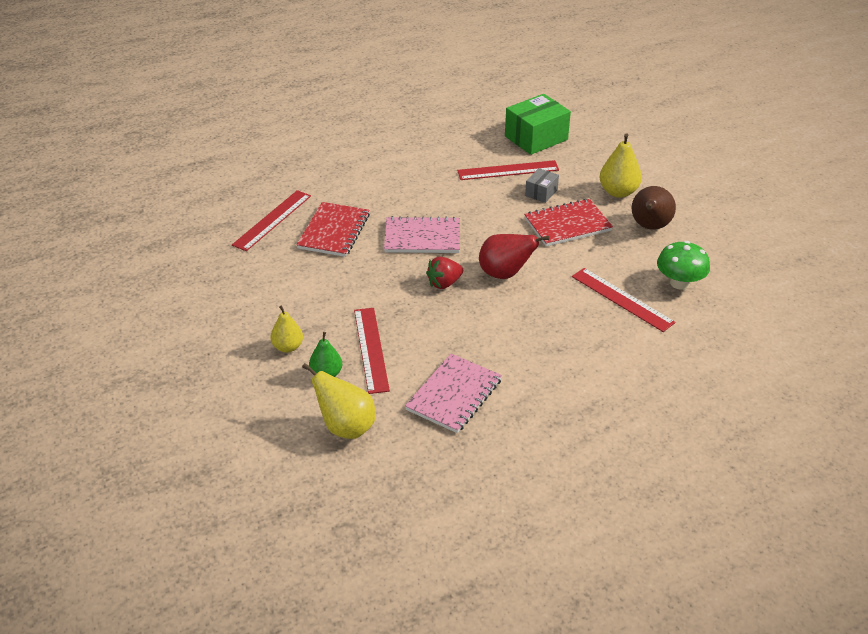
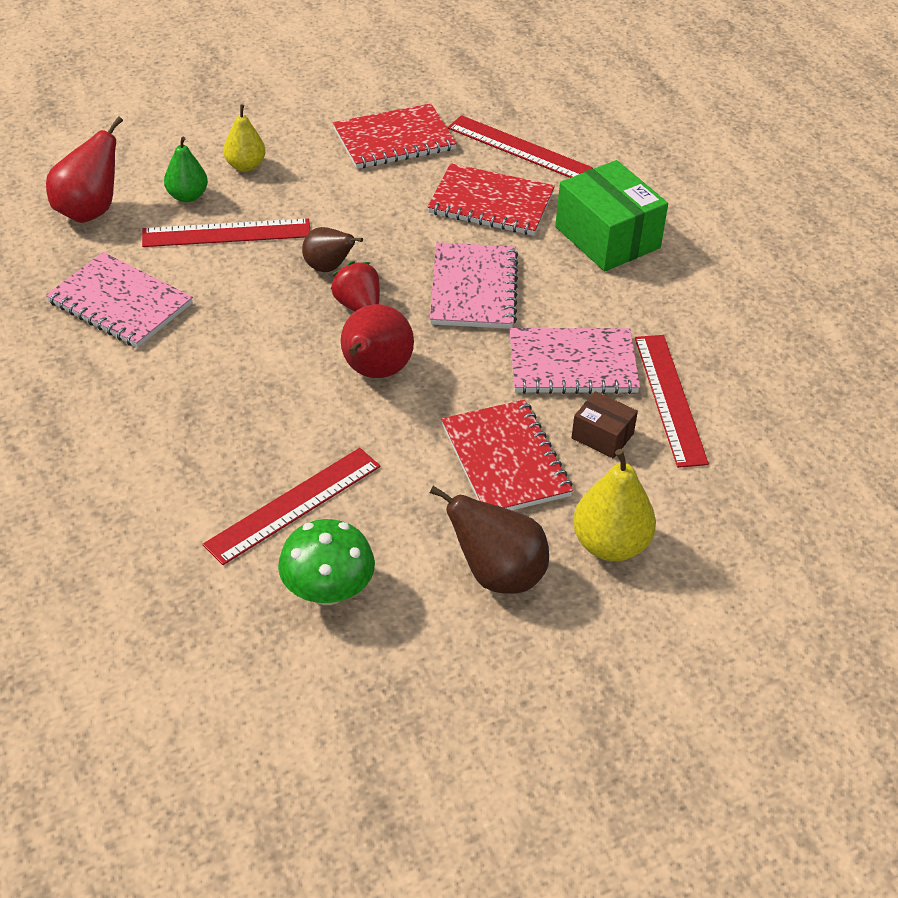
camera: 90 degrees right, 5 degrees up
(258, 275) = (394, 140): none -> red notebook
(346, 427) = (89, 211): yellow pear -> red pear
(406, 298) = (328, 268): none -> brown pear
(486, 201) = (572, 364): none -> pink notebook
(536, 138) = (786, 447): green box -> green box (607, 237)
(541, 192) = (602, 436): grey box -> brown box

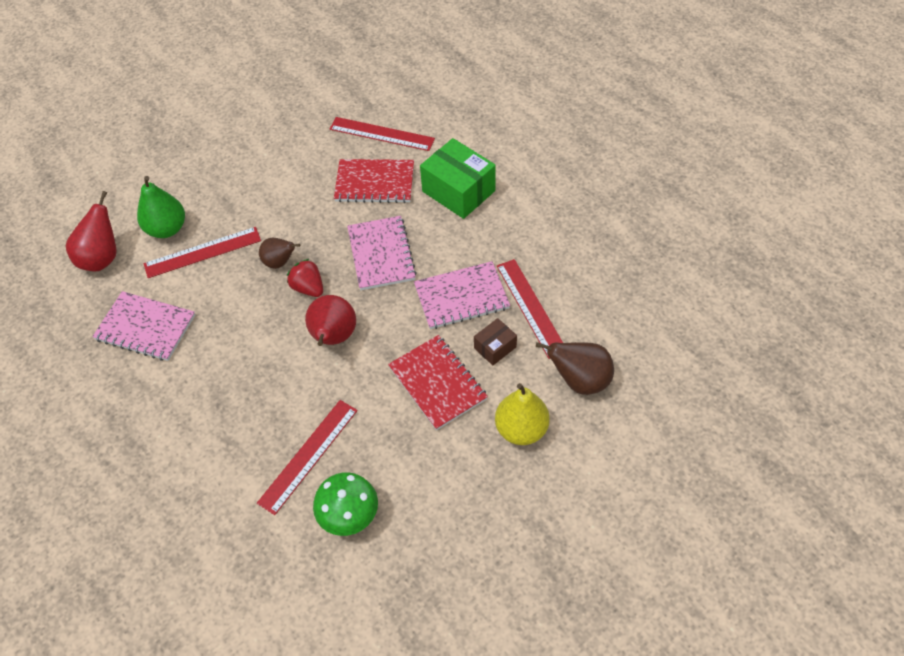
camera: 10 degrees left, 10 degrees up
(187, 196) = (167, 229): green pear -> green pear, size x1.52
(245, 166) = (200, 194): yellow pear -> none
(394, 140) = (296, 147): red notebook -> none
(497, 575) = (455, 472): brown pear -> brown pear (580, 380)
(602, 436) = (495, 347): brown box -> brown box turned 60 degrees counterclockwise

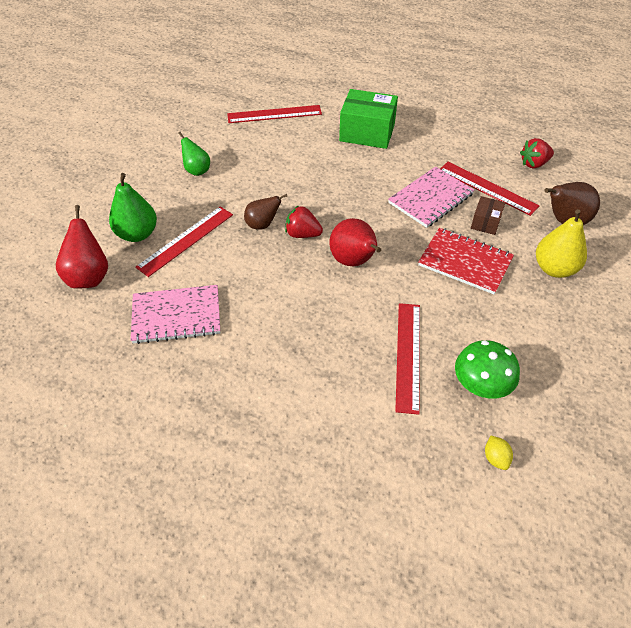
camera: 30 degrees left, 5 degrees down
(263, 177) = (197, 170): none -> green pear
(307, 587) = (495, 458): none -> yellow lemon
(375, 183) = (296, 147): red notebook -> none
(381, 254) = (343, 191): pink notebook -> none
(607, 297) = (534, 164): none -> red strawberry

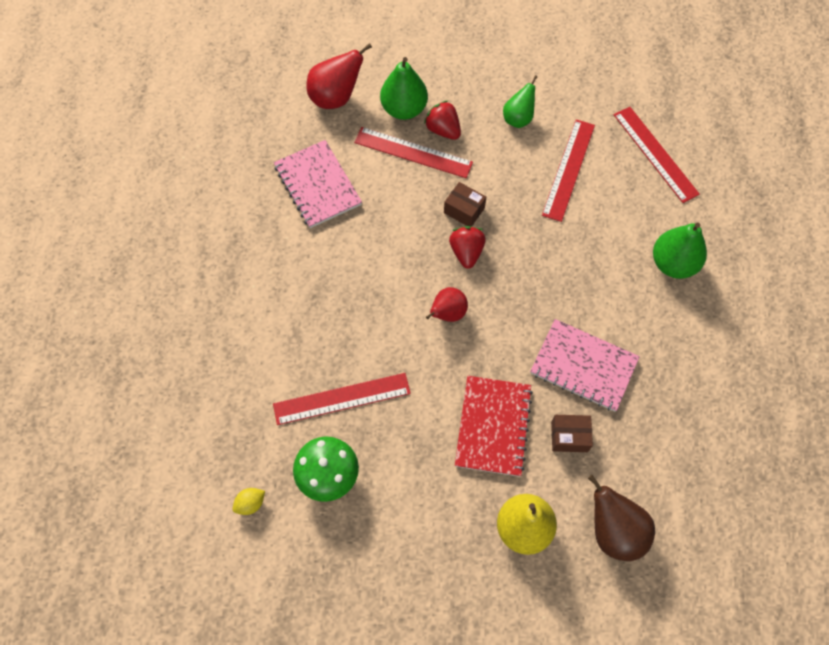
camera: 70 degrees right, 15 degrees up
(262, 225) = (464, 210): brown pear -> brown box
(354, 261) = (447, 313): red pear -> red pear, size x0.66
(367, 133) = (673, 263): green box -> green pear
(487, 188) = (634, 427): red ruler -> red ruler (568, 169)
(534, 164) = (712, 477): red strawberry -> red strawberry (443, 130)

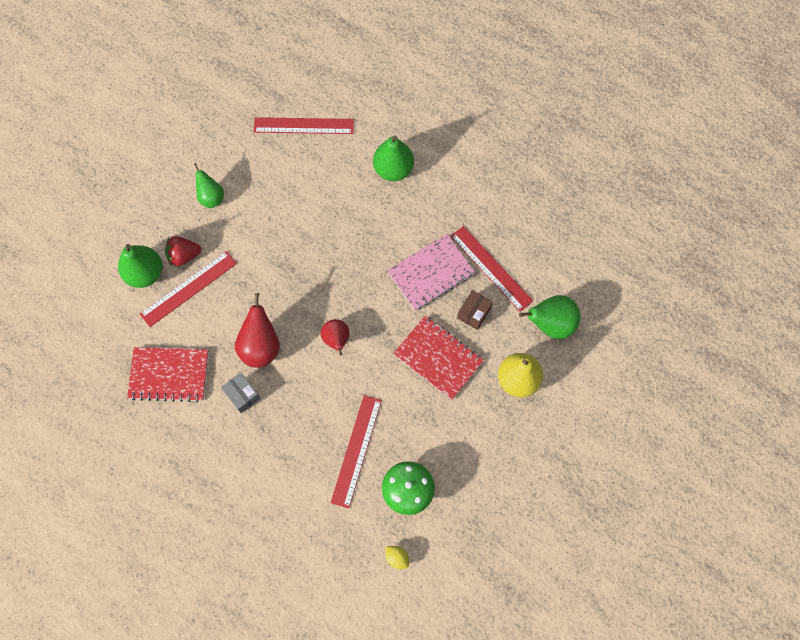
camera: 60 degrees left, 5 degrees up
(250, 503) = (397, 557): yellow lemon -> yellow lemon turned 45 degrees counterclockwise
(317, 185) = (169, 375): pink notebook -> red notebook
(336, 97) = (98, 318): red pear -> red pear (261, 346)
(336, 259) = (242, 395): none -> grey box
(464, 210) = (262, 281): brown box -> none
(466, 252) = (297, 299): red strawberry -> none
(568, 169) = (277, 190): red ruler -> red ruler (491, 268)
(614, 530) = (550, 324): brown pear -> green pear

